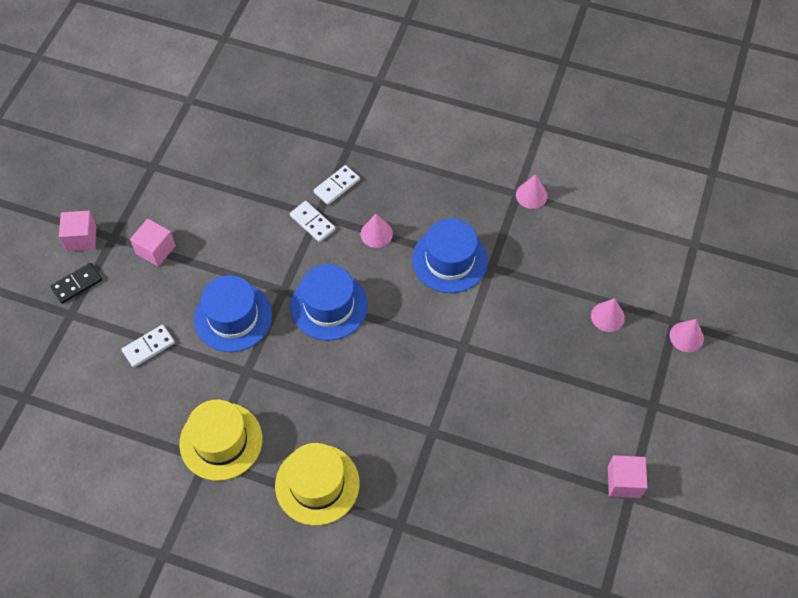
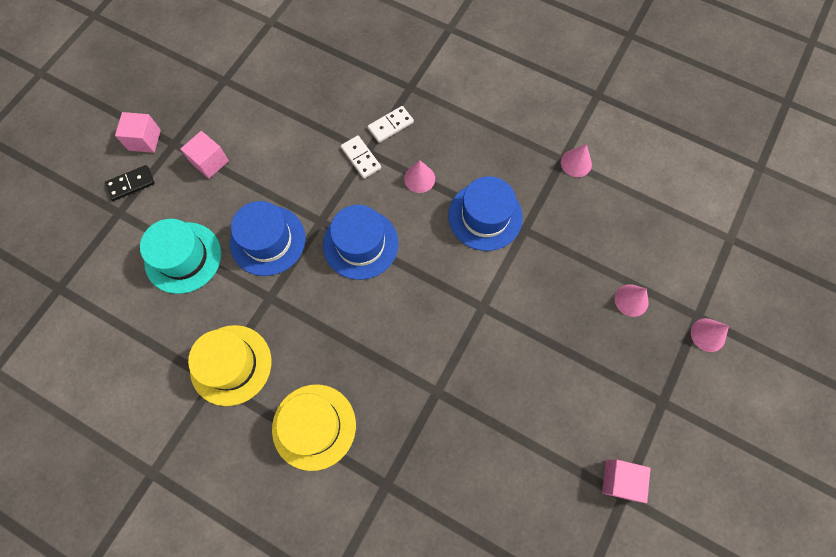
camera: 10 degrees right, 10 degrees up
(148, 347) = (183, 257): white domino -> turquoise hat

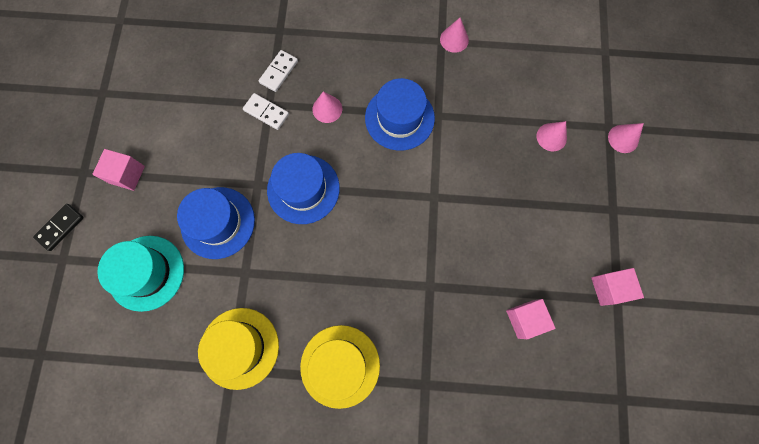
camera: 25 degrees left, 5 degrees up
(144, 140) = (52, 181): pink cube -> pink cube (525, 319)

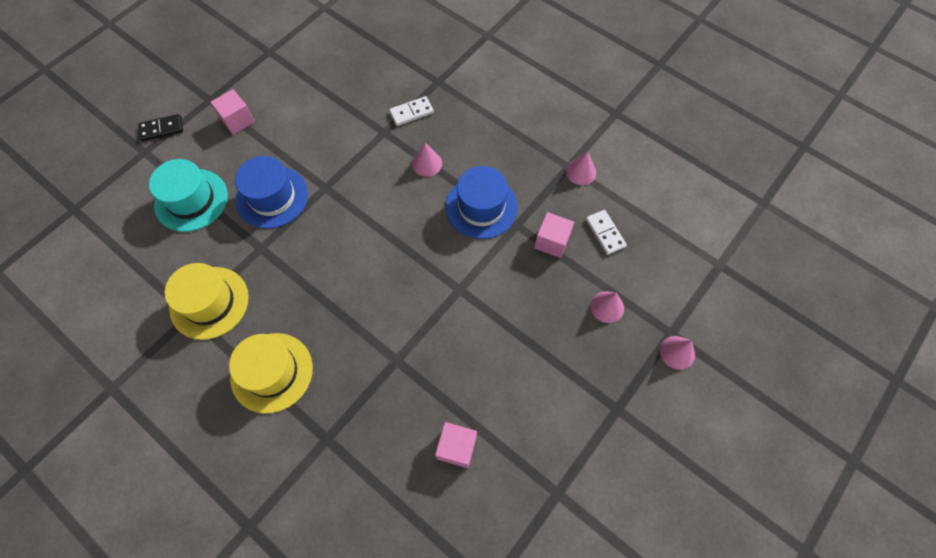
camera: 35 degrees right, 10 degrees down
(266, 112) = (376, 137): white domino -> white domino (605, 233)
(303, 189) = (357, 213): blue hat -> none
(609, 288) = (557, 476): pink cube -> pink cube (552, 241)

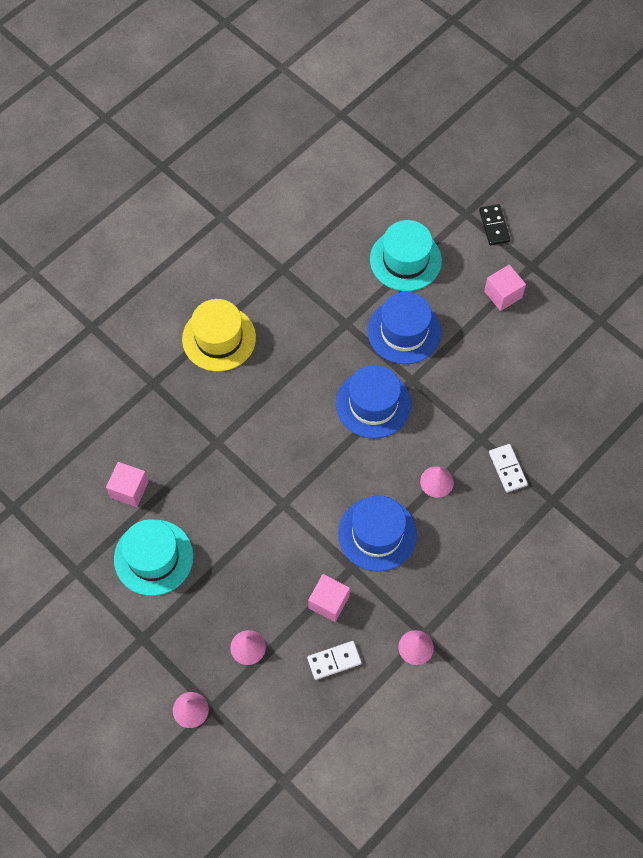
camera: 95 degrees right, 0 degrees up
(209, 302) = (292, 284): yellow hat -> none
(350, 218) = (373, 404): none -> blue hat
(530, 409) = (153, 557): none -> turquoise hat

